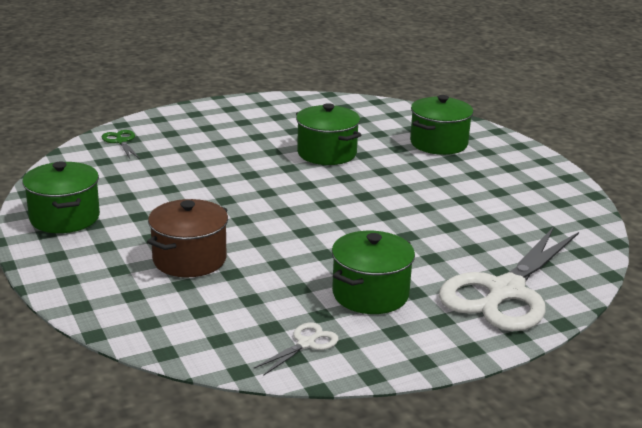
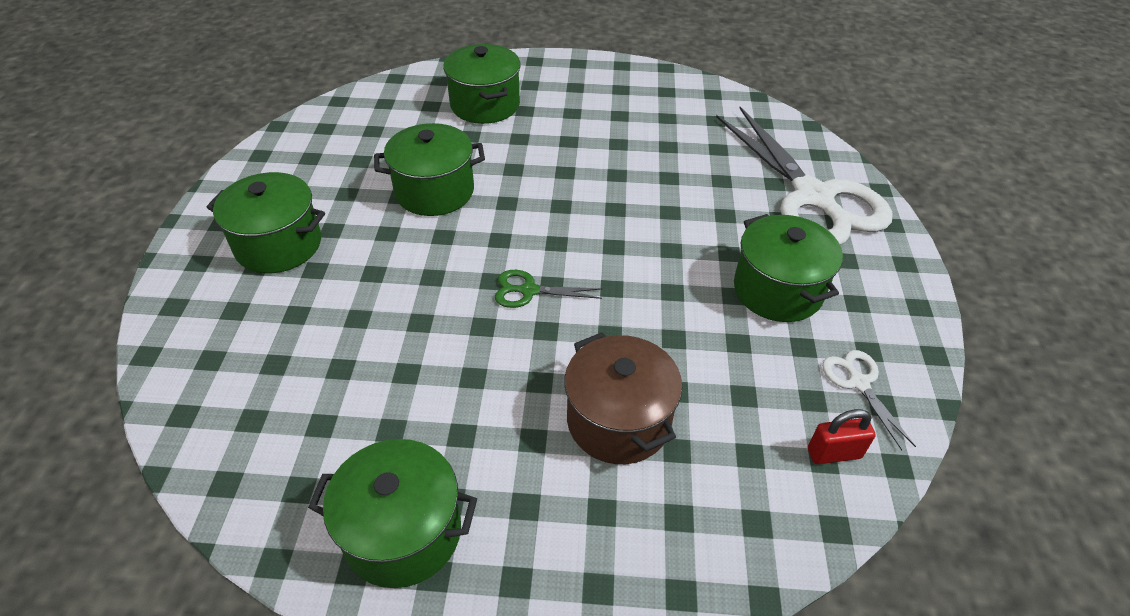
camera: 60 degrees left, 20 degrees up
(121, 141) = (206, 375): green scissors -> green scissors (529, 291)
(229, 127) = (278, 245): none -> green pot
(229, 342) = (834, 453): none -> red padlock

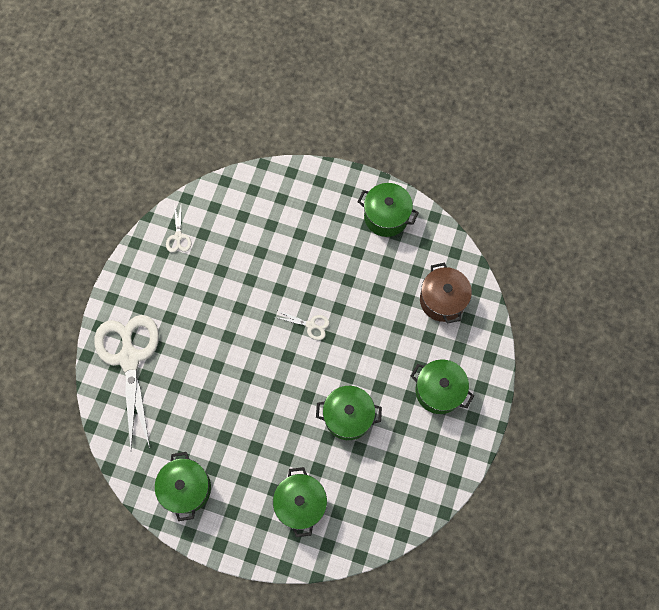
camera: 165 degrees left, 25 degrees up
(529, 291) = (311, 325): green scissors -> white scissors
(618, 421) = (290, 243): brown pot -> brown pot (442, 300)
(777, 290) = (186, 296): green pot -> green pot (186, 488)
(834, 453) = (208, 208): red padlock -> none

